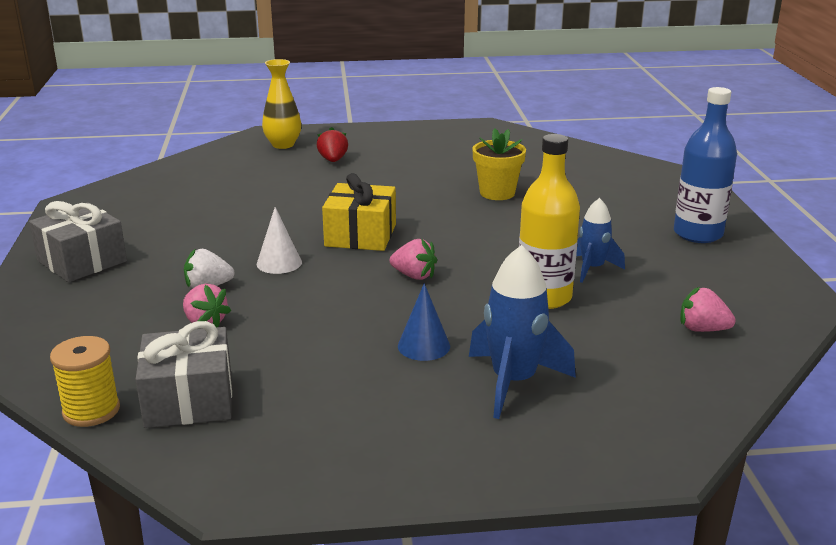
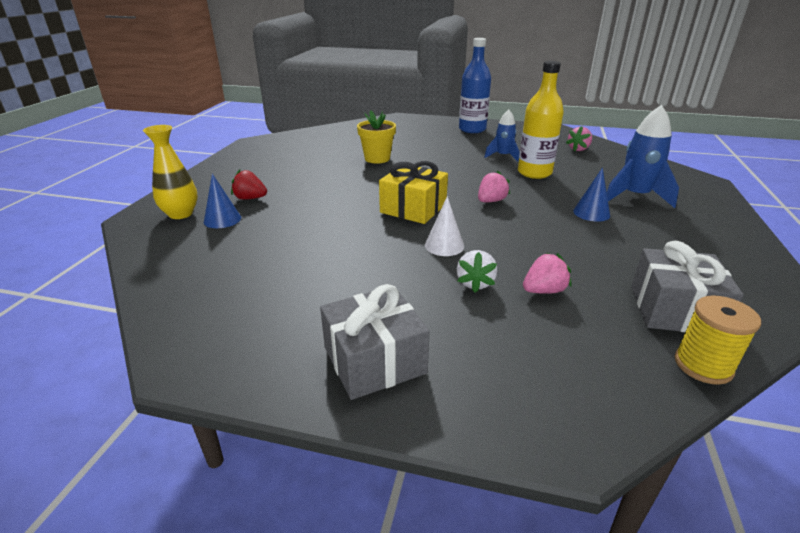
camera: 70 degrees left, 5 degrees up
(281, 161) = (222, 219): none -> blue cone

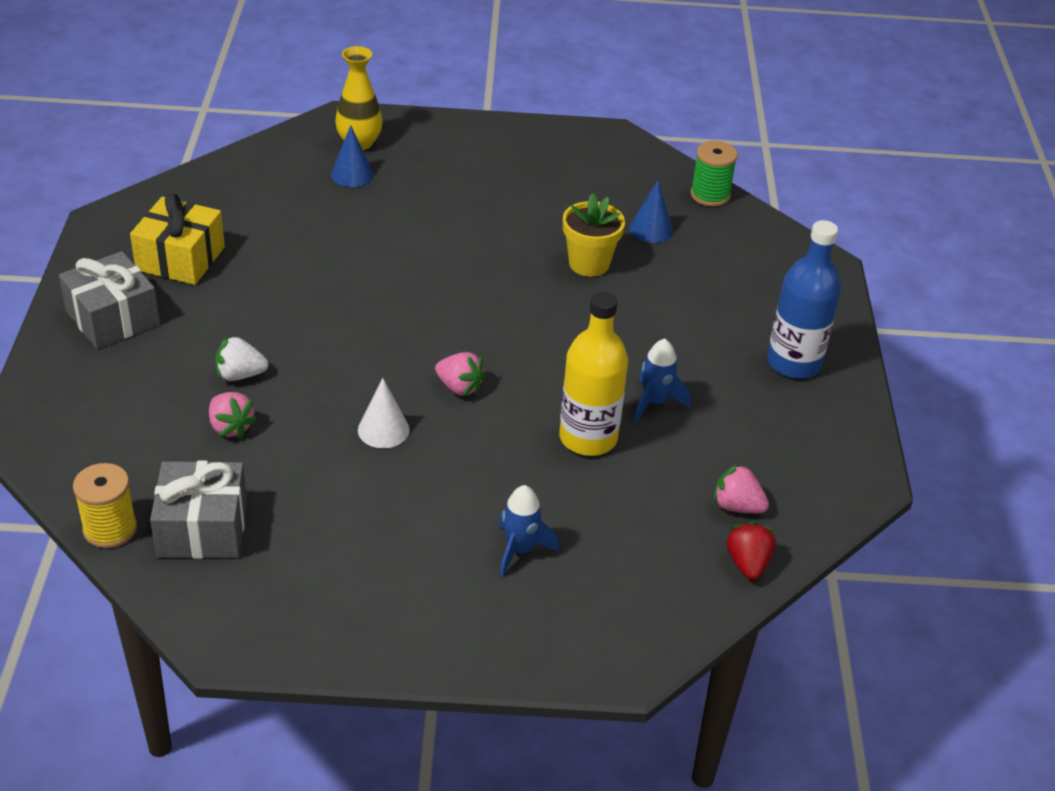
camera: 75 degrees right, 10 degrees up
(250, 198) = (413, 180): red strawberry -> red strawberry (747, 563)
(329, 129) = (710, 195): none -> green spool
(413, 208) = (416, 316): yellow gift -> yellow gift (180, 258)
(444, 245) = (320, 348): white cone -> white cone (383, 429)
(591, 213) = (444, 490): blue cone -> blue cone (651, 229)
(635, 197) = (519, 550): blue rocket -> blue rocket, size x0.62

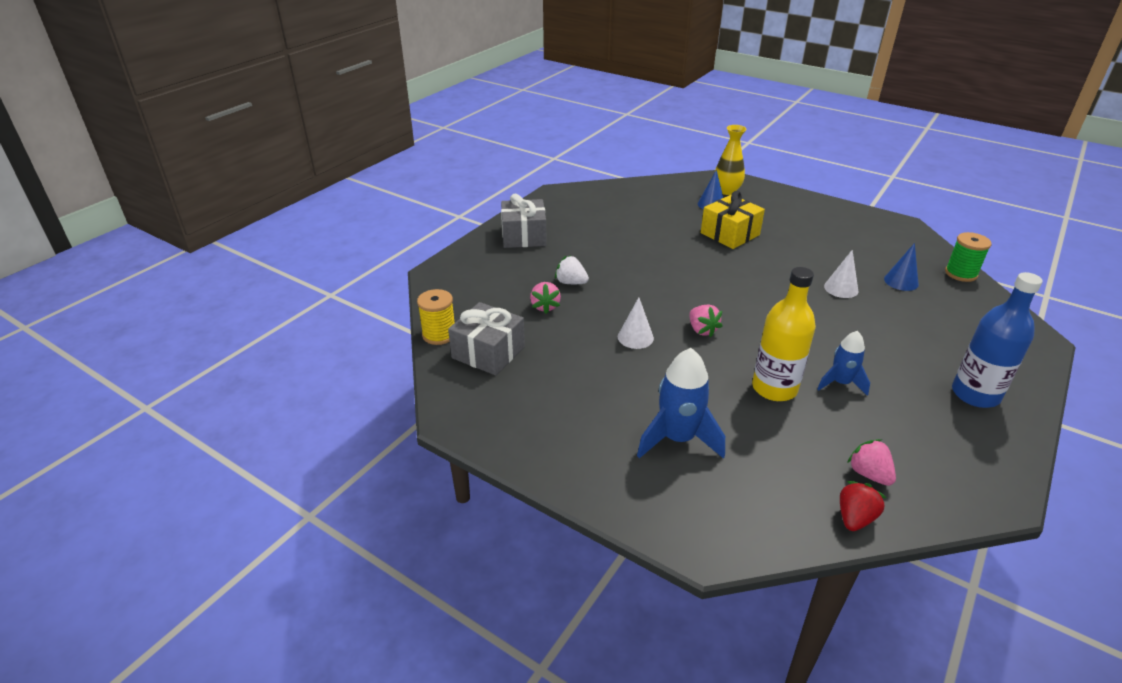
camera: 35 degrees right, 5 degrees down
(180, 258) = (581, 219): yellow gift -> yellow gift (730, 234)
(519, 550) = (677, 439): blue rocket -> blue rocket, size x1.61
(589, 264) = (841, 288): yellow flower pot -> white cone

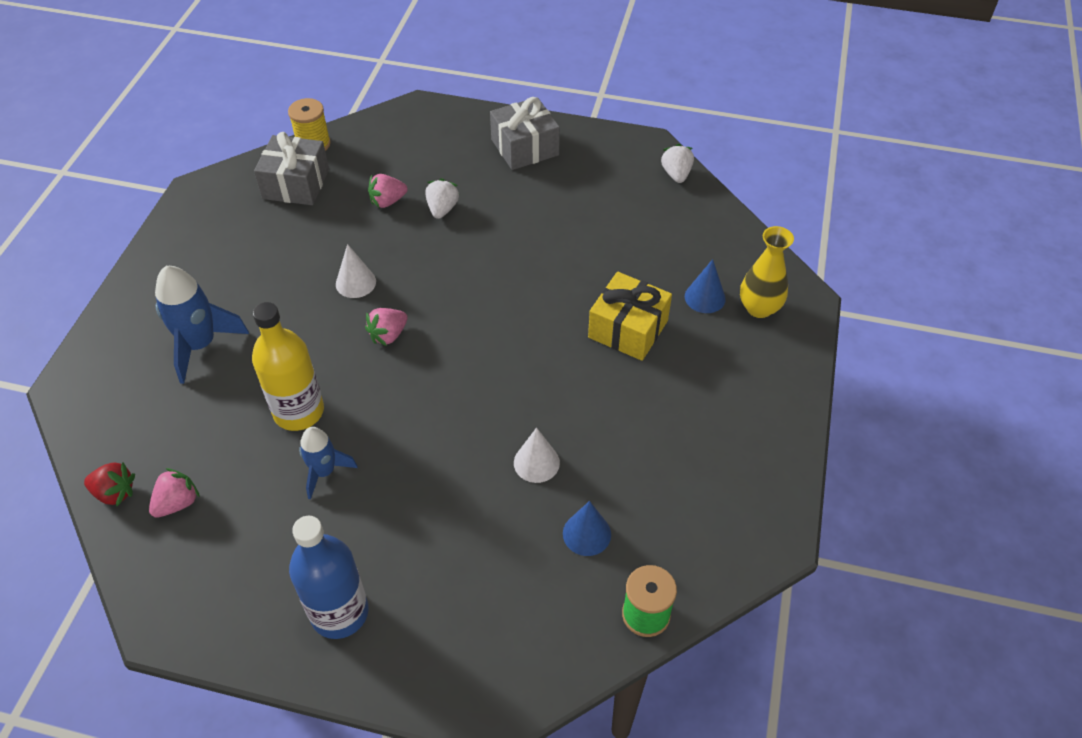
camera: 70 degrees right, 15 degrees up
(592, 190) = (676, 174): none -> white strawberry

